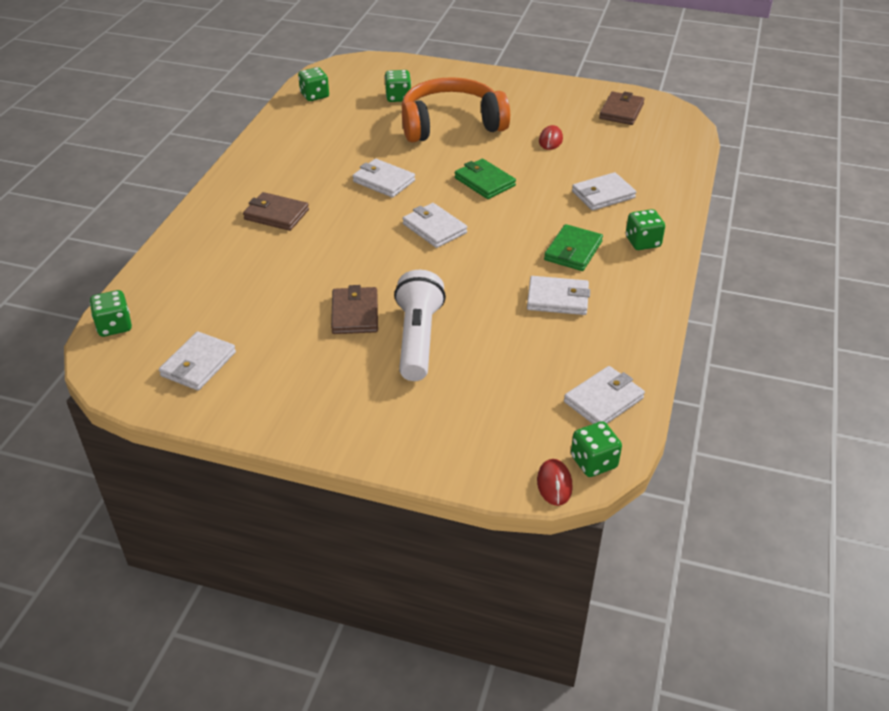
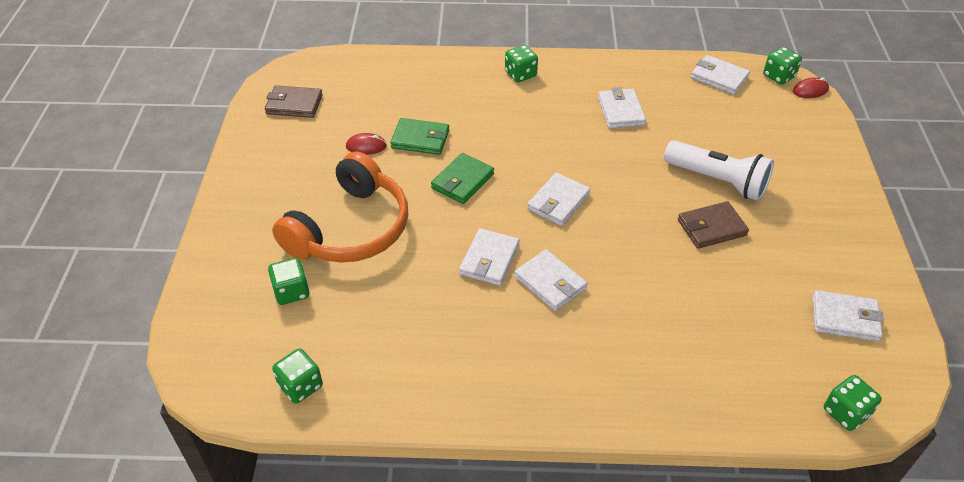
camera: 105 degrees left, 5 degrees up
(276, 215) = (591, 336): brown wallet -> none
(418, 339) = (718, 181): white flashlight -> white flashlight turned 135 degrees counterclockwise
(451, 124) = (350, 228): orange headphones -> orange headphones turned 120 degrees counterclockwise
(573, 251) = (551, 110): green wallet -> green wallet (420, 139)
(603, 195) = (456, 102): white wallet -> white wallet (550, 282)

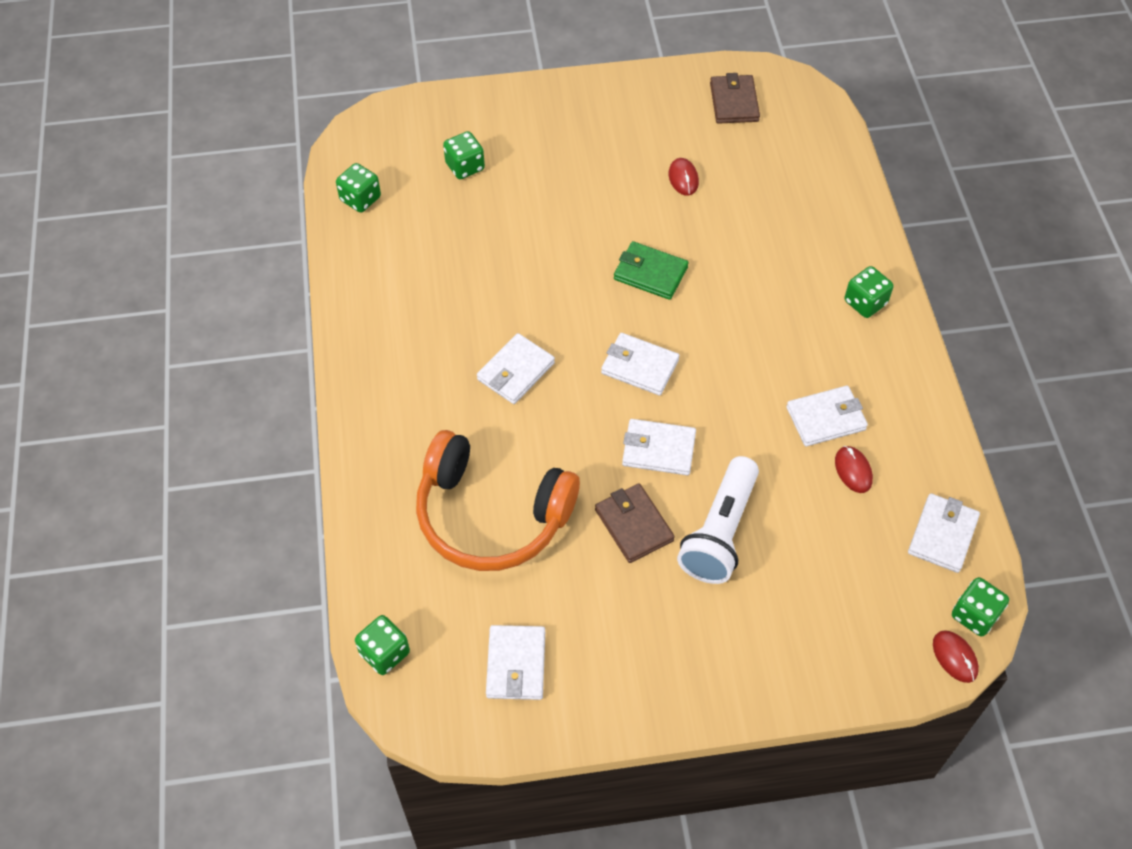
camera: 80 degrees right, 10 degrees up
(350, 228) = (556, 192): orange headphones -> orange headphones (491, 515)
(420, 139) = (709, 223): green wallet -> none
(489, 259) = (537, 314): white wallet -> white wallet (658, 449)
(666, 106) = (853, 470): none -> red mouse

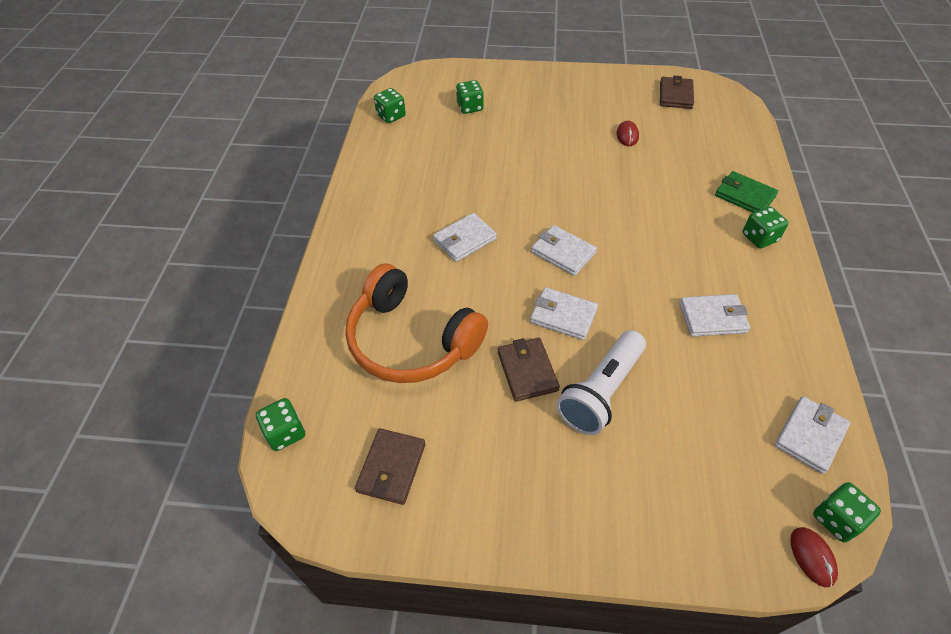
camera: 15 degrees right, 5 degrees down
(516, 664) = (391, 468): white wallet -> brown wallet
(650, 273) = (587, 191): green wallet -> green wallet (744, 196)
(853, 470) = (731, 364): red mouse -> none

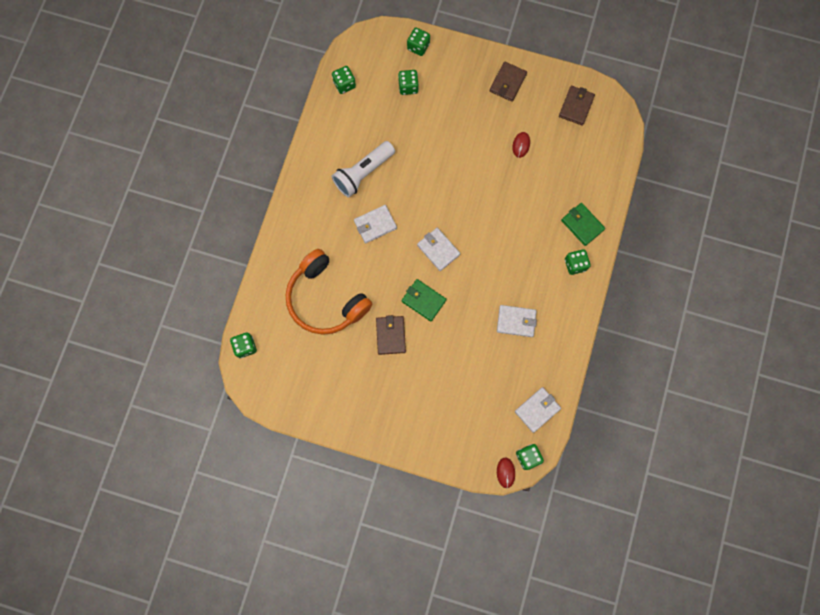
camera: 10 degrees right, 25 degrees up
(391, 468) = (301, 380): brown wallet -> brown wallet (508, 83)
(472, 75) = (418, 47): none -> green dice
(563, 316) = (423, 300): white wallet -> green wallet
(601, 392) = (430, 358): white flashlight -> white flashlight (363, 173)

